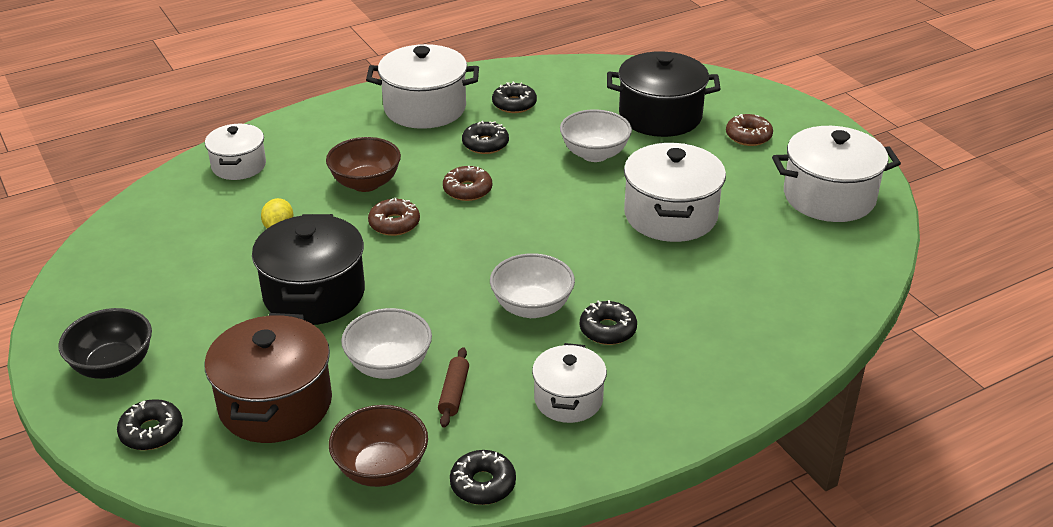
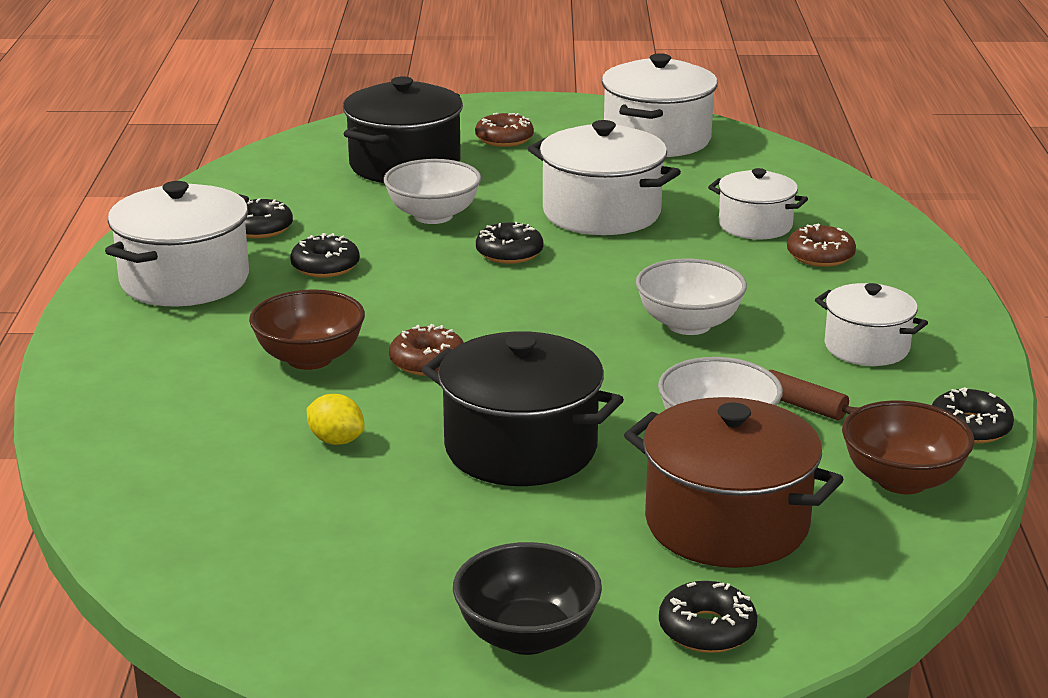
camera: 60 degrees left, 10 degrees down
(239, 166) = (134, 438): white pot -> white pot (755, 225)
(467, 190) = (411, 301): brown donut -> brown donut (820, 256)
(607, 330) = (768, 297): black donut -> black donut (509, 253)

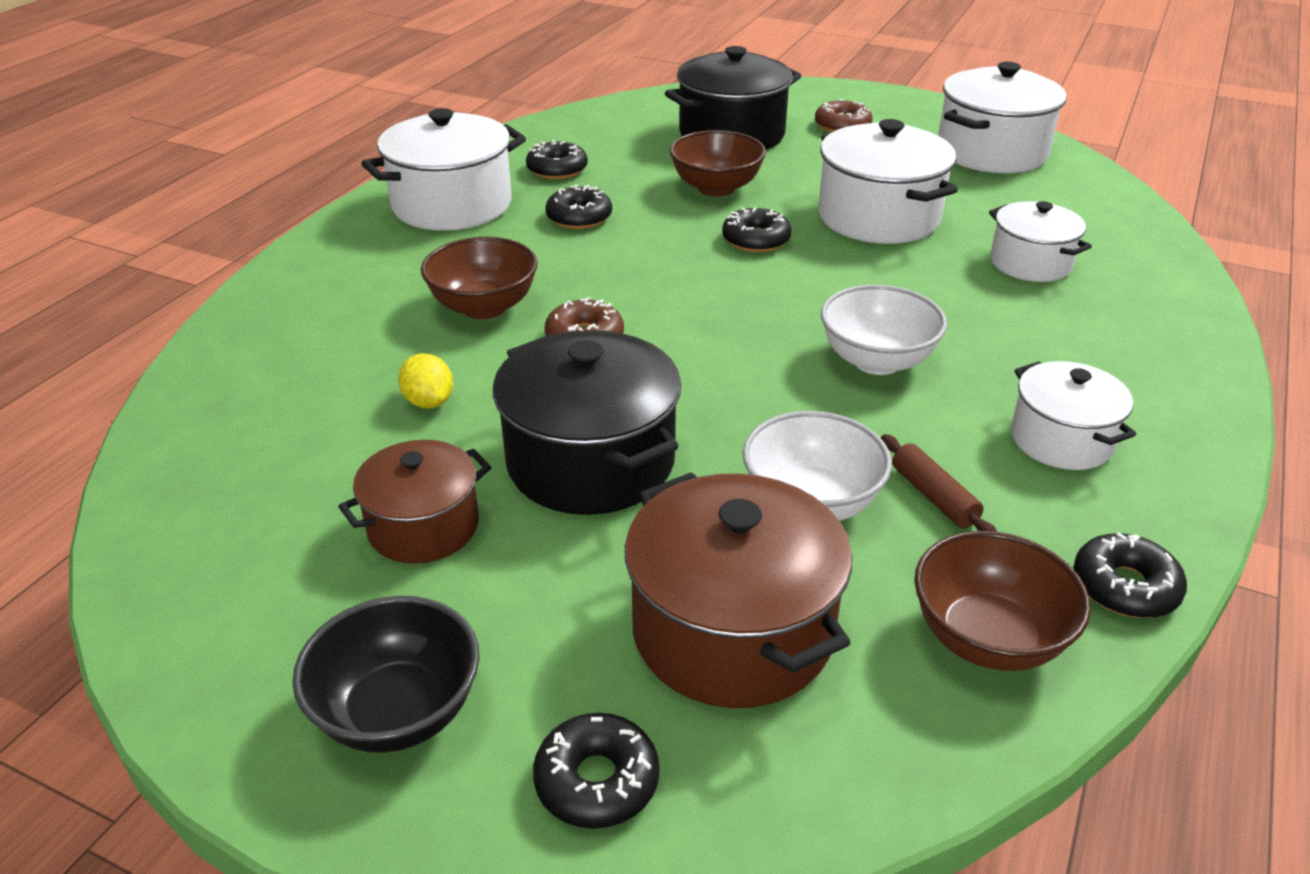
camera: 25 degrees right, 10 degrees up
(425, 525) = (423, 526): none -> brown pot
(433, 216) = (716, 188): white bowl -> brown bowl
(820, 256) = (1080, 313): brown donut -> none

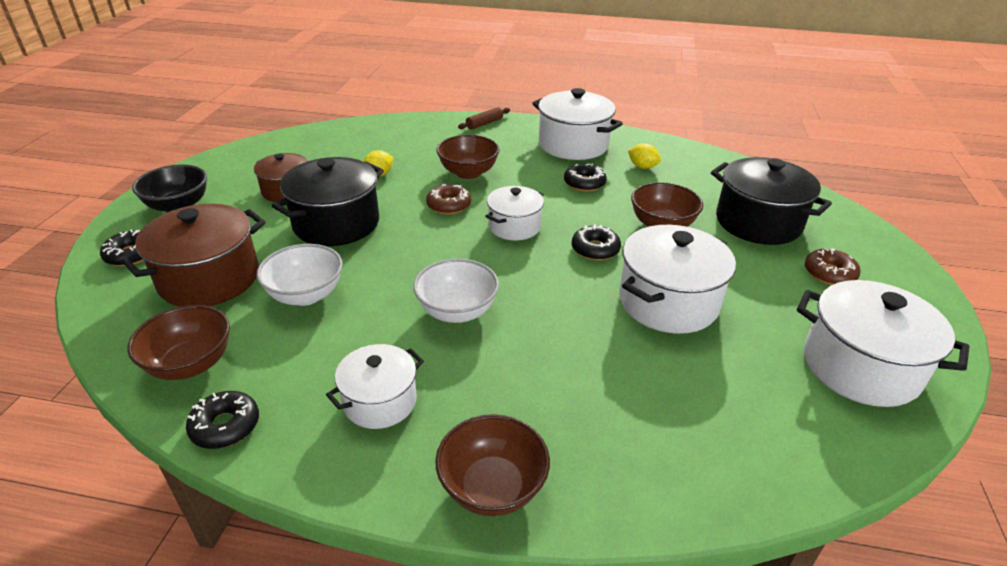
camera: 75 degrees right, 0 degrees up
(557, 169) = (642, 167): black donut -> yellow lemon
(933, 496) = (313, 341): brown rolling pin -> brown rolling pin (484, 123)
(1030, 263) = (639, 391): white pot -> white pot (514, 226)
(1186, 372) = (492, 487): none -> brown bowl

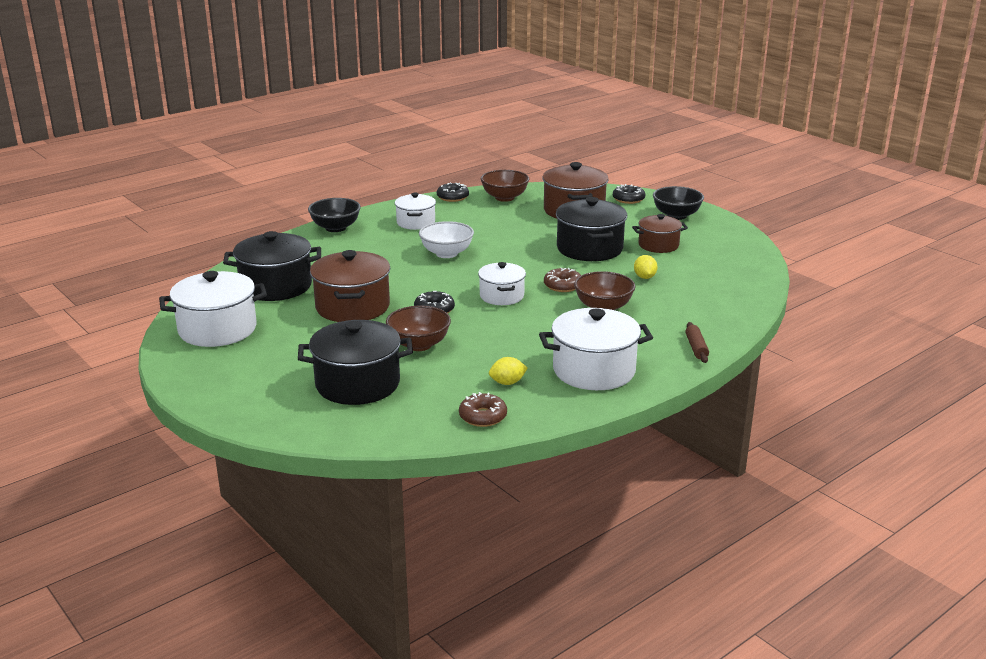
camera: 130 degrees right, 10 degrees down
(306, 295) = (522, 226): white bowl -> none
(492, 487) = (335, 228): brown bowl -> black bowl
(584, 183) = (520, 344): black donut -> none
(668, 302) = (352, 307): white pot -> brown pot
(726, 399) = (276, 286): none -> black pot
(829, 273) = (272, 372): brown donut -> brown donut (483, 416)

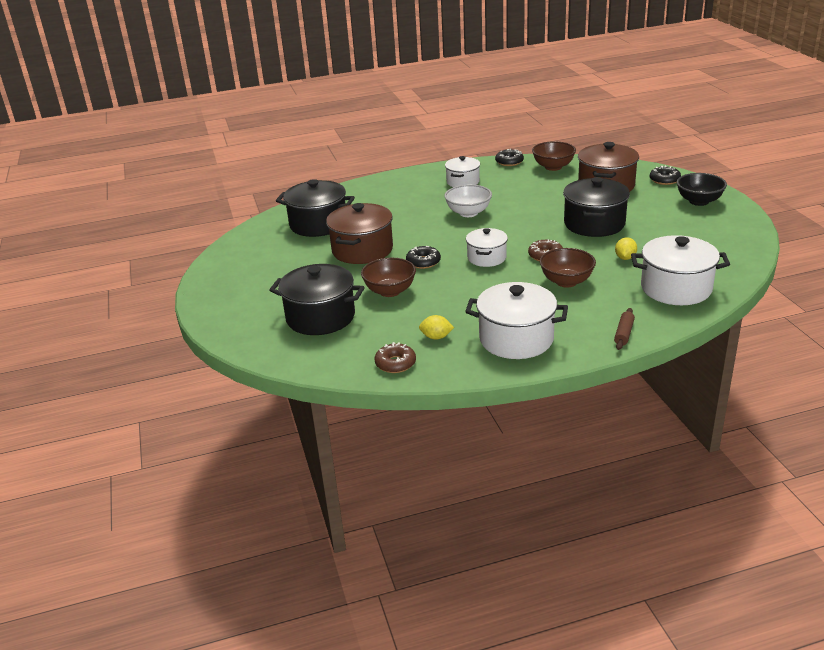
camera: 25 degrees right, 5 degrees up
(217, 329) = (253, 254): white pot -> white pot (676, 288)
(335, 228) = (397, 179): black bowl -> none
(658, 245) = (660, 228): brown pot -> none

